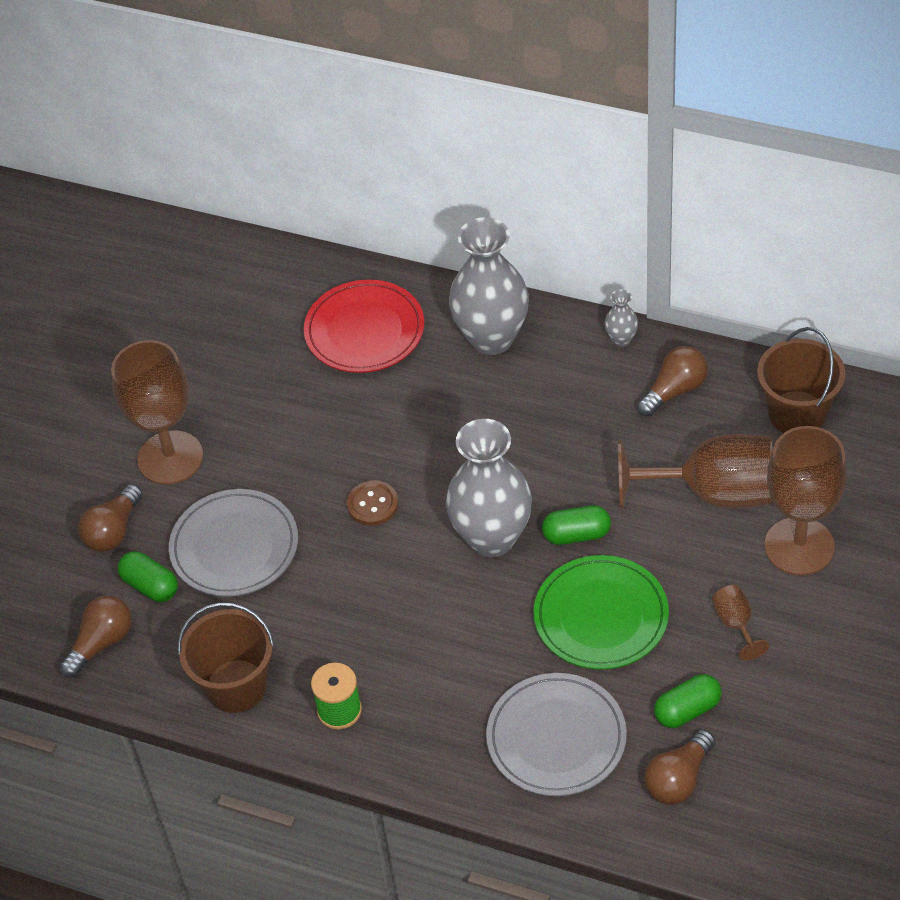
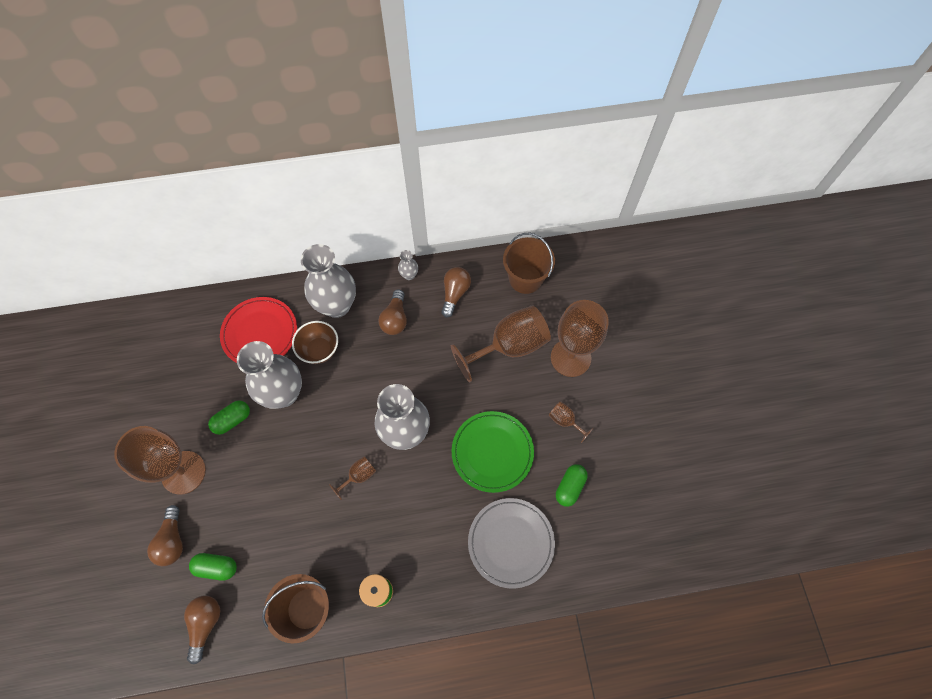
camera: 35 degrees left, 15 degrees up
(234, 547) = (256, 513): grey plate -> none
(353, 419) = (284, 393): none -> grey vase
(372, 504) = (325, 444): brown button -> none
(395, 563) = (358, 476): none -> brown goblet
(433, 385) = (319, 350): none -> brown bowl
(576, 535) = (451, 407): green capsule -> green capsule (232, 420)
(679, 779) = (589, 533): brown light bulb -> brown light bulb (395, 319)

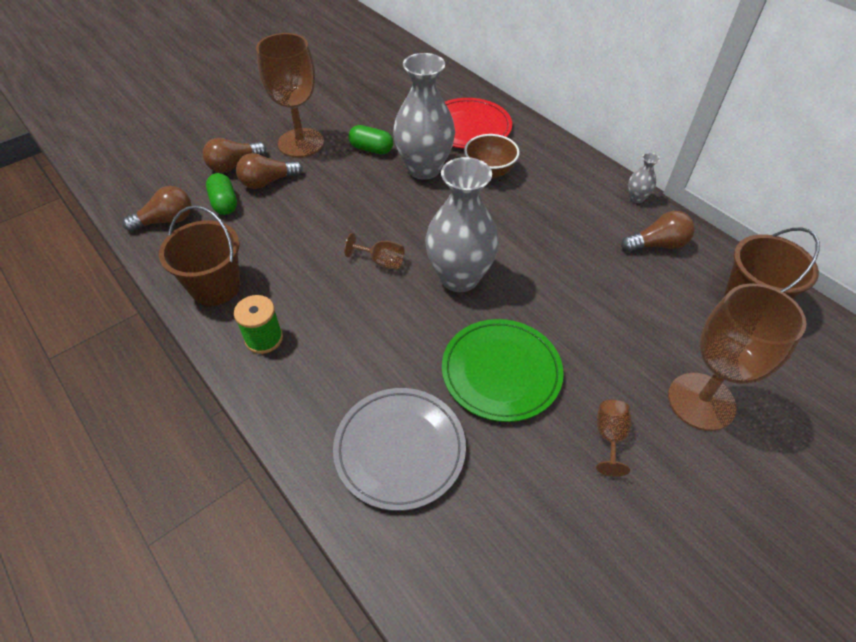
camera: 60 degrees right, 15 degrees down
(337, 305) = (546, 162): grey vase -> none
(395, 319) = (577, 210): brown light bulb -> brown light bulb (268, 182)
(509, 346) = (648, 326): brown goblet -> none
(569, 487) = (523, 488): green capsule -> none

